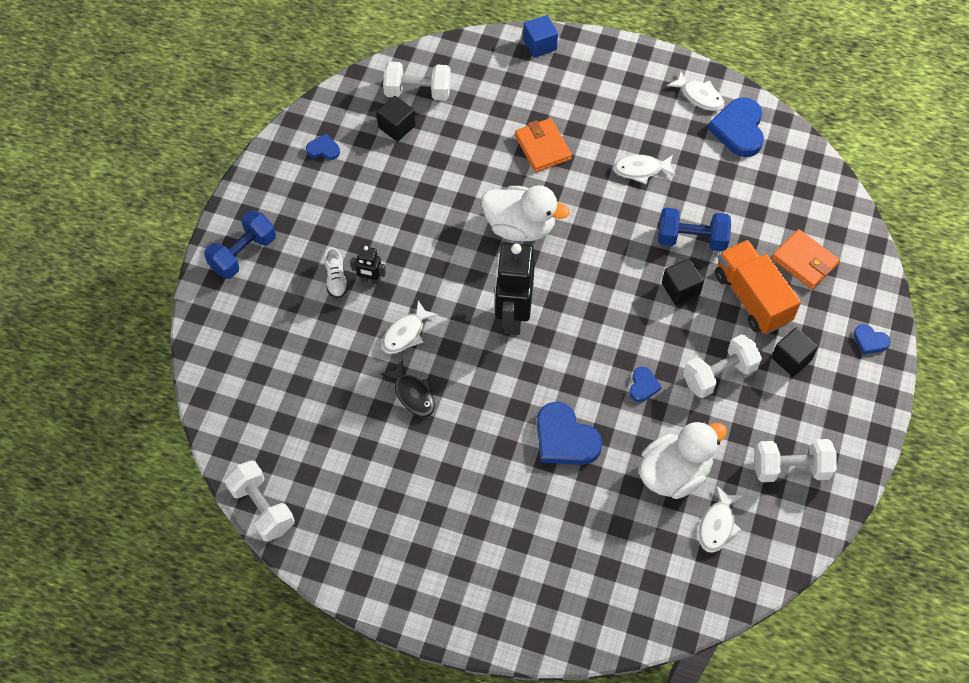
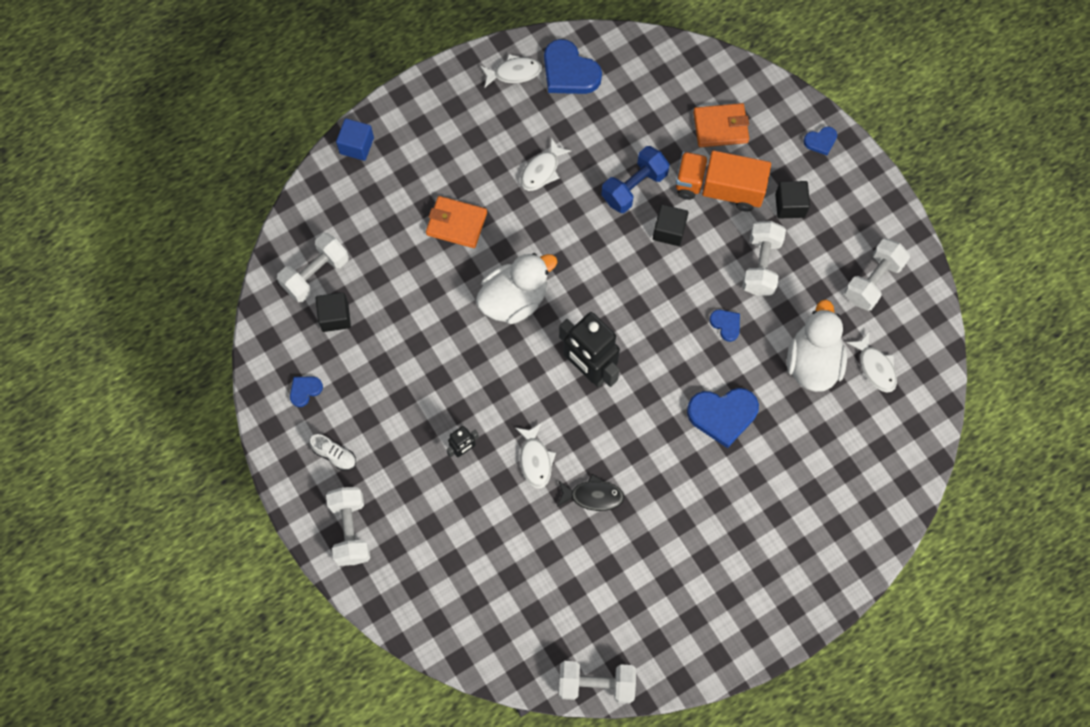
camera: 50 degrees left, 10 degrees up
(243, 254) = (350, 530): blue dumbbell -> white dumbbell
(336, 279) = (440, 475): white shoe -> white shoe (334, 455)

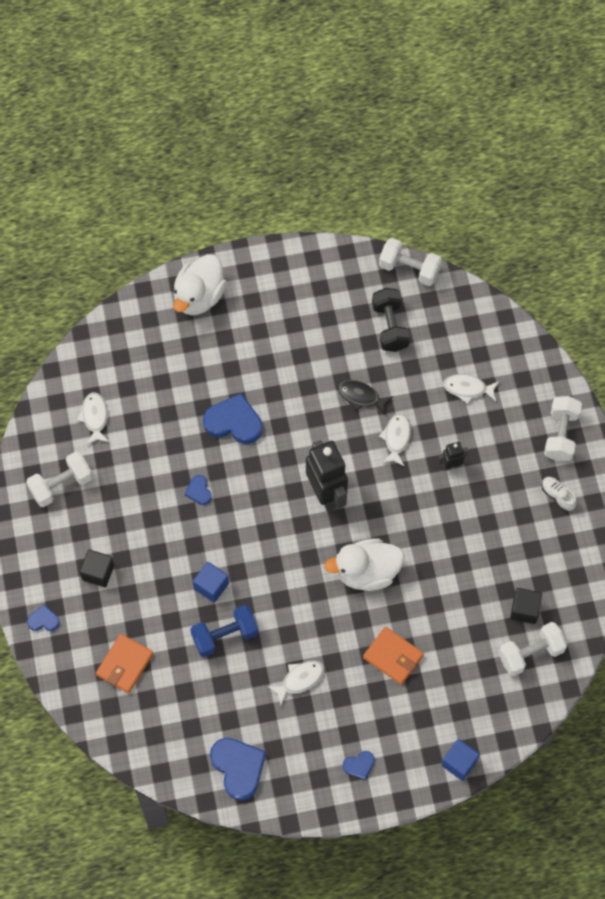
camera: 160 degrees left, 5 degrees down
(305, 390) = (567, 556): blue heart -> blue heart (359, 765)
(514, 72) = (289, 785): white fish -> white fish (468, 389)
(592, 597) = (390, 326): none -> black dumbbell
(669, 231) = (211, 586): black cube -> blue cube
(719, 188) = (152, 608): orange truck -> none
(720, 127) = (124, 664): orange wallet -> orange wallet turned 75 degrees counterclockwise
(761, 265) = (147, 530): white dumbbell -> none
(812, 362) = (143, 438): white duck -> white duck (199, 297)

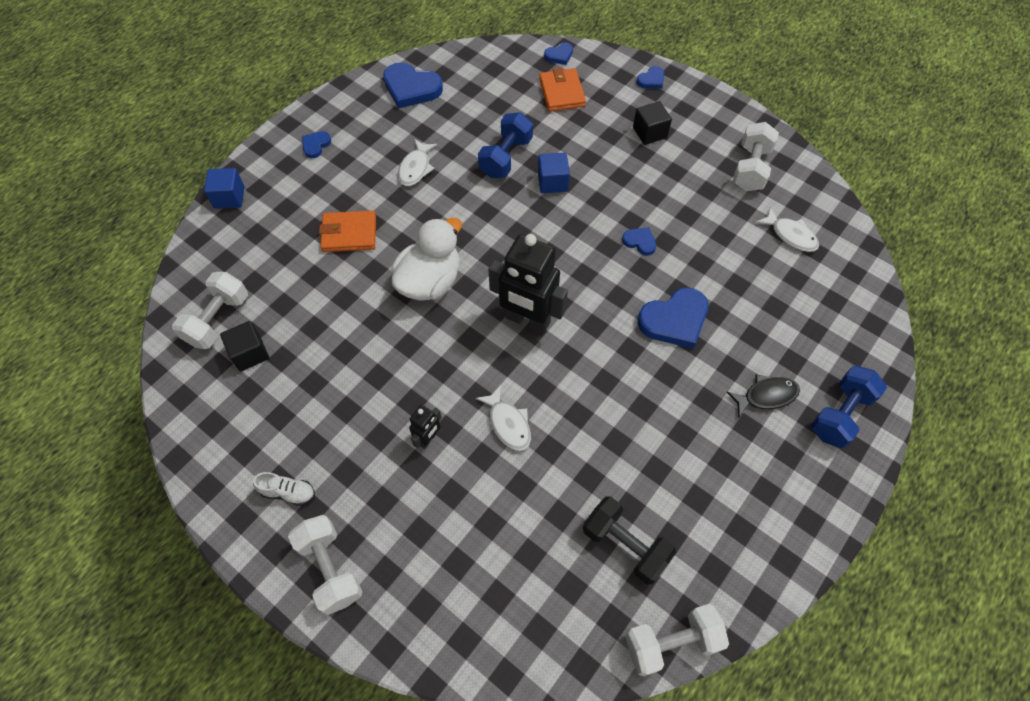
camera: 140 degrees right, 5 degrees down
(88, 706) = (559, 55): none -> blue heart
(199, 297) = (840, 414): white duck -> blue dumbbell
(361, 397) = (582, 439): black fish -> black fish (766, 396)
(468, 389) = (478, 540): white fish -> none

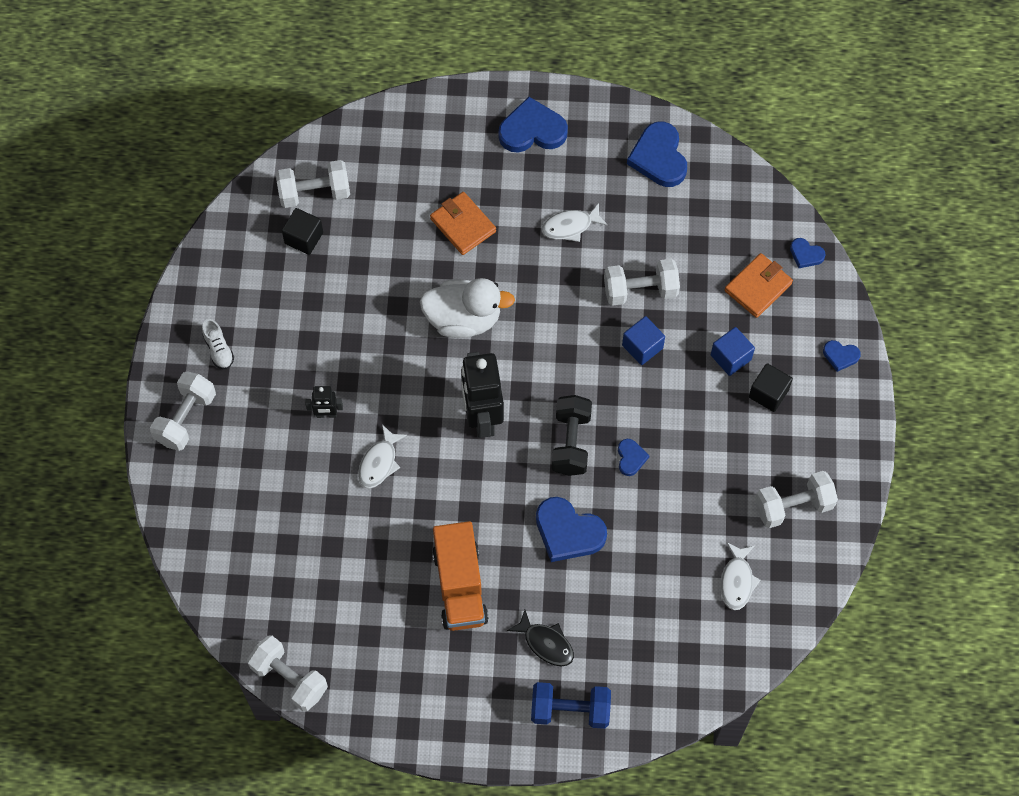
camera: 55 degrees right, 5 degrees up
(229, 197) = (428, 108): blue cube -> blue cube (731, 357)
(316, 145) = (532, 130): blue heart -> blue heart, size x1.96
(506, 157) = (640, 290): blue dumbbell -> white dumbbell
(625, 545) = (340, 606): black dumbbell -> black dumbbell (571, 442)
(670, 430) = (460, 586): none -> orange truck

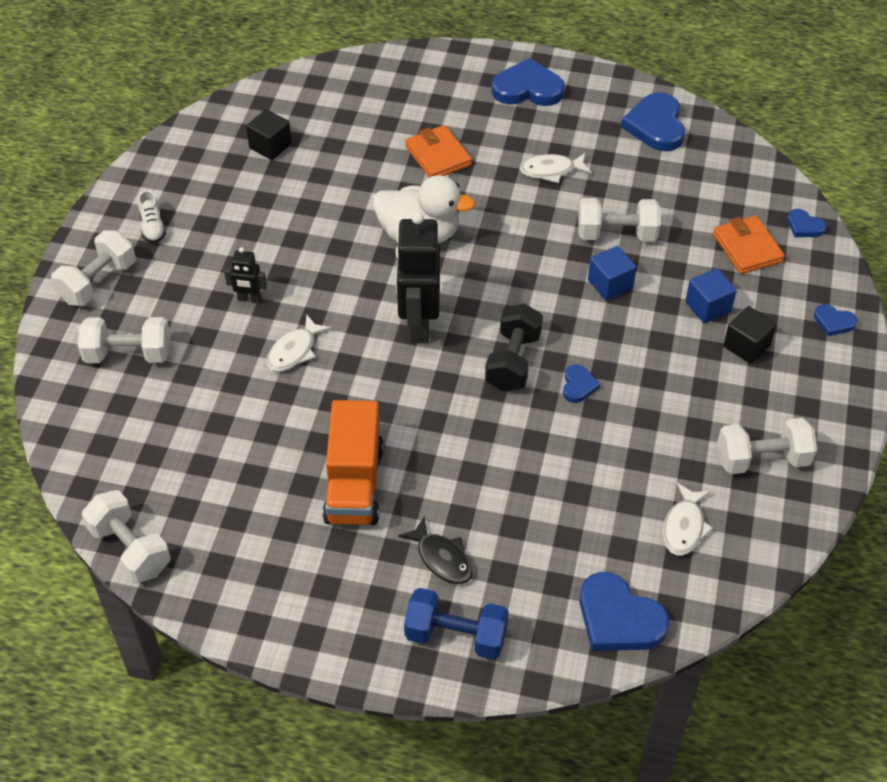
camera: 10 degrees right, 15 degrees down
(314, 193) = (292, 111): white dumbbell -> white dumbbell (128, 354)
(568, 532) = (492, 447): blue heart -> blue heart (618, 618)
(758, 287) = (747, 248): orange wallet -> orange wallet turned 75 degrees counterclockwise

